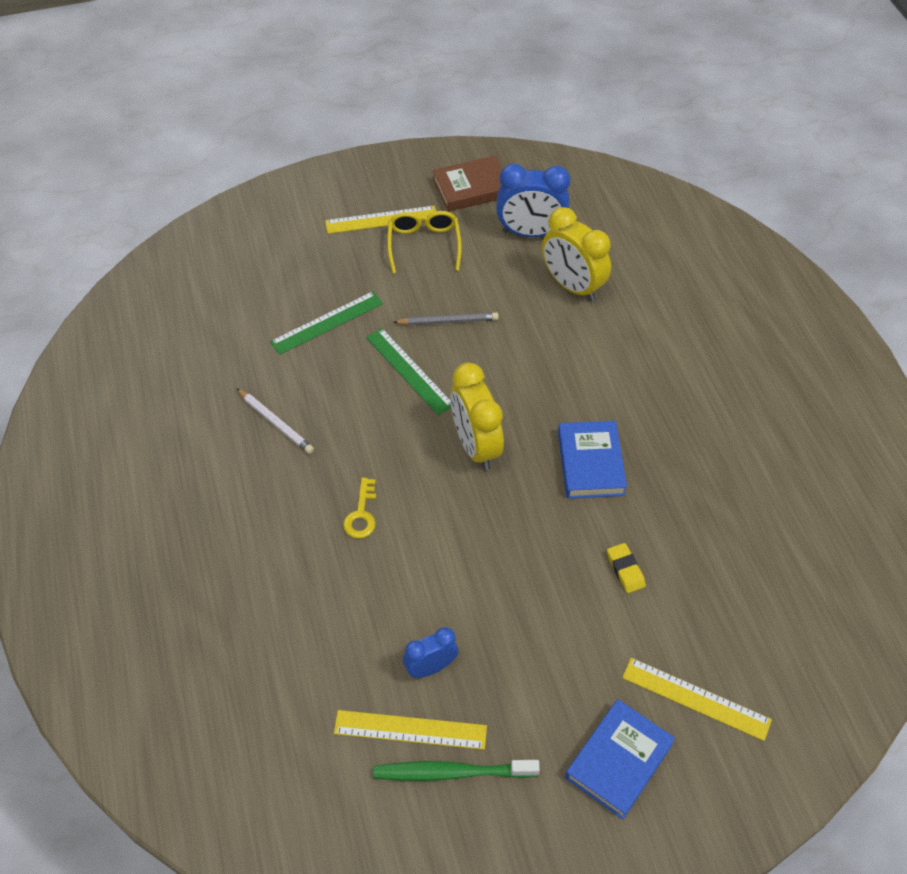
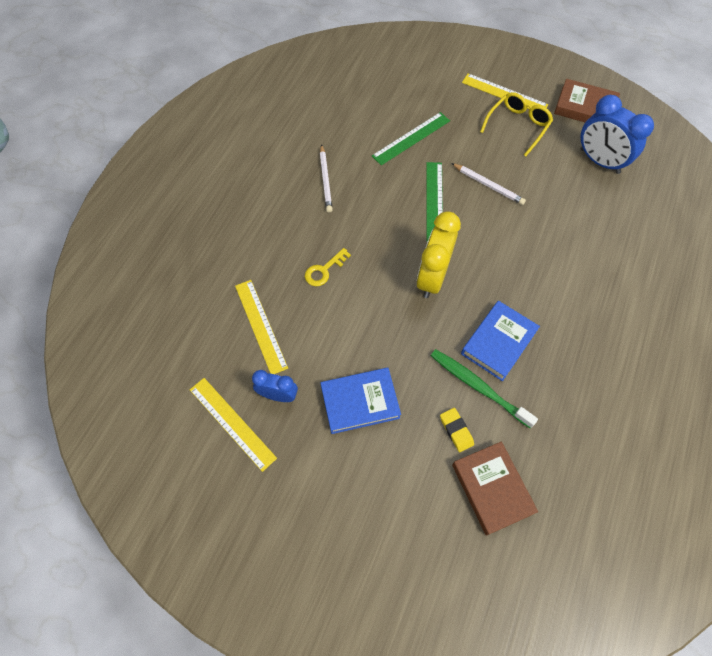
camera: 40 degrees right, 10 degrees up
(327, 322) = (411, 138): green ruler -> green ruler turned 45 degrees counterclockwise
(448, 321) = (488, 185): grey pencil -> white pencil
(451, 772) = (231, 469): green toothbrush -> green toothbrush (478, 386)
(572, 286) = (596, 215): yellow clock -> none
(618, 761) = (335, 551): blue book -> blue book (360, 402)
(625, 570) = (456, 430): yellow eraser -> yellow eraser turned 45 degrees counterclockwise
(696, 698) = (424, 554): yellow ruler -> yellow ruler (261, 326)
(700, 596) = (492, 488): none -> brown book

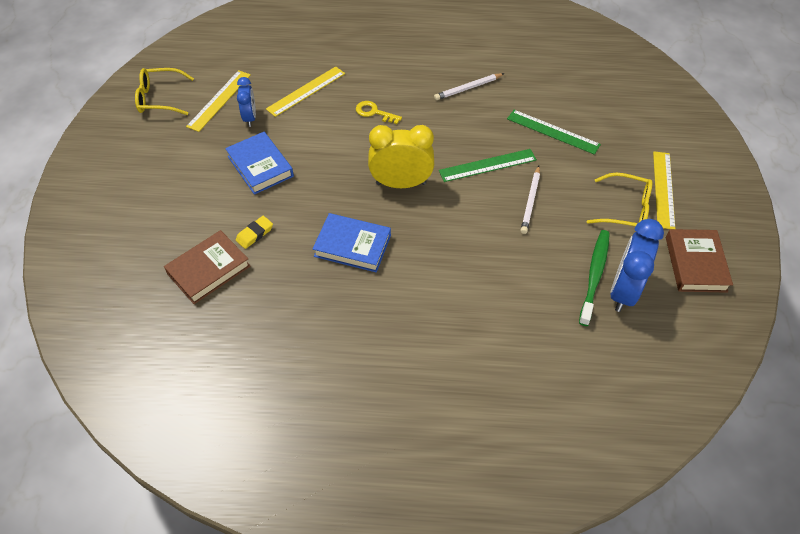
camera: 70 degrees right, 10 degrees down
(195, 495) = (159, 98): none -> yellow glasses
(478, 386) = (302, 240): green toothbrush -> green toothbrush (594, 275)

